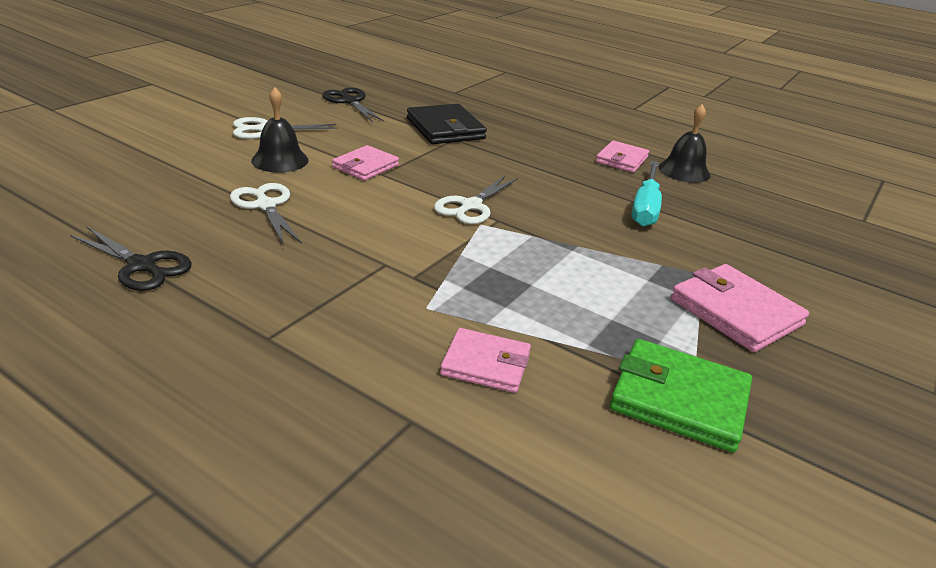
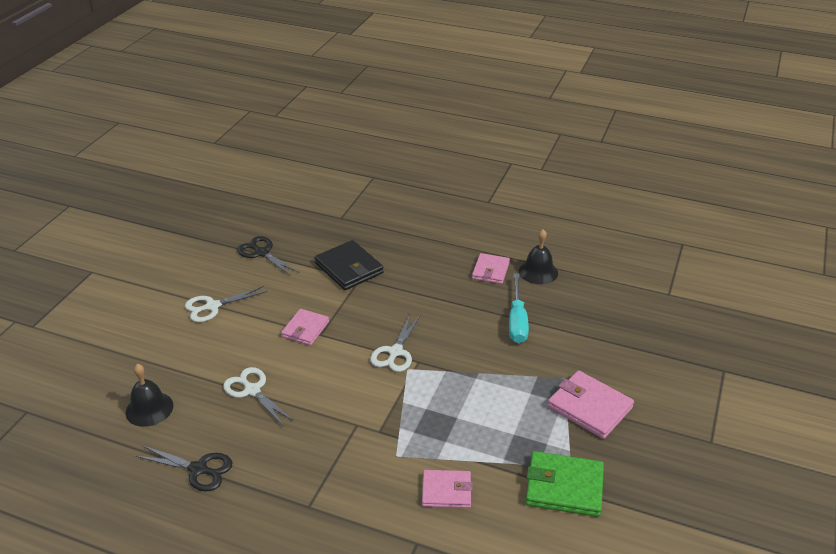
camera: 10 degrees left, 5 degrees up
(280, 160) = (239, 339): black bell -> black bell (149, 408)

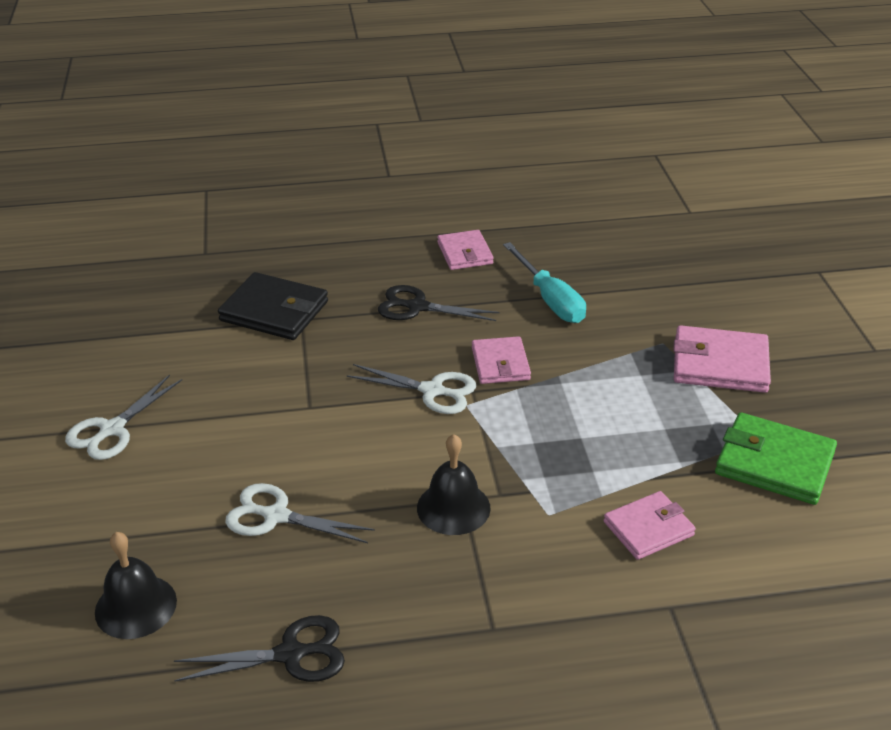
camera: 30 degrees left, 0 degrees up
(262, 253) = (126, 333): black scissors -> black scissors (417, 307)
(305, 329) = (282, 408): pink wallet -> pink wallet (500, 364)
(395, 352) = (432, 391): white scissors -> white scissors turned 60 degrees counterclockwise
(538, 272) = (523, 235): black bell -> black bell (453, 507)
(564, 487) = (774, 463): green wallet -> green wallet turned 45 degrees clockwise

